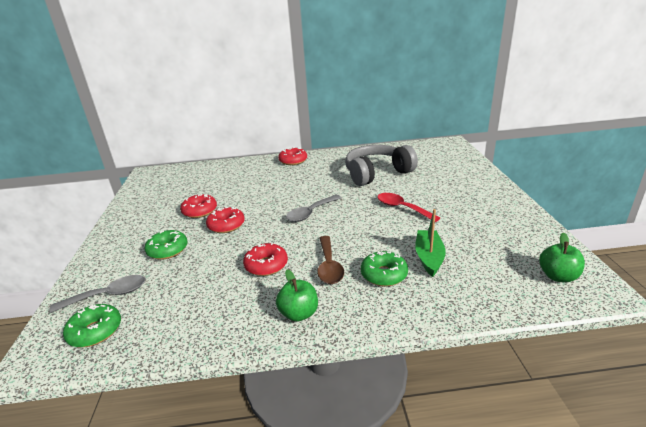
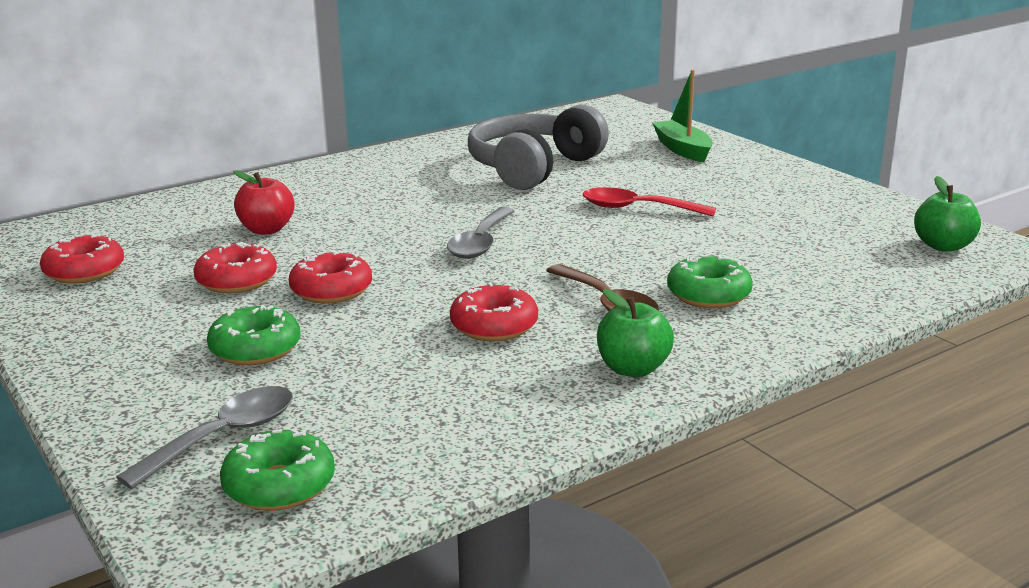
camera: 30 degrees left, 5 degrees down
(237, 186) = (266, 230): none -> red apple
(293, 161) = (335, 172): red donut -> red donut (84, 271)
(429, 257) = (752, 261): green boat -> green boat (683, 150)

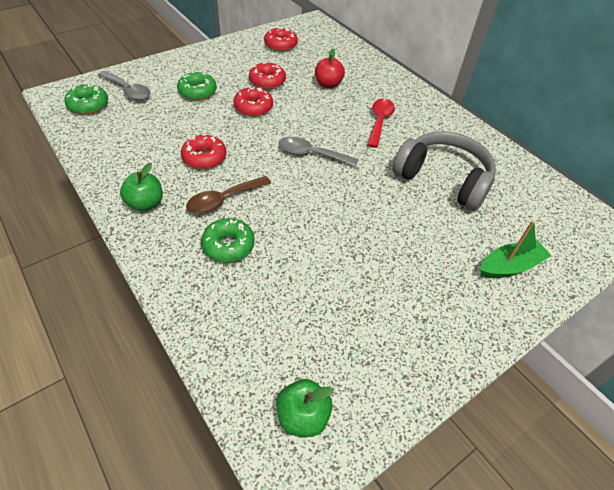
camera: 85 degrees right, 25 degrees up
(638, 208) = (371, 226): red spoon -> red spoon (379, 122)

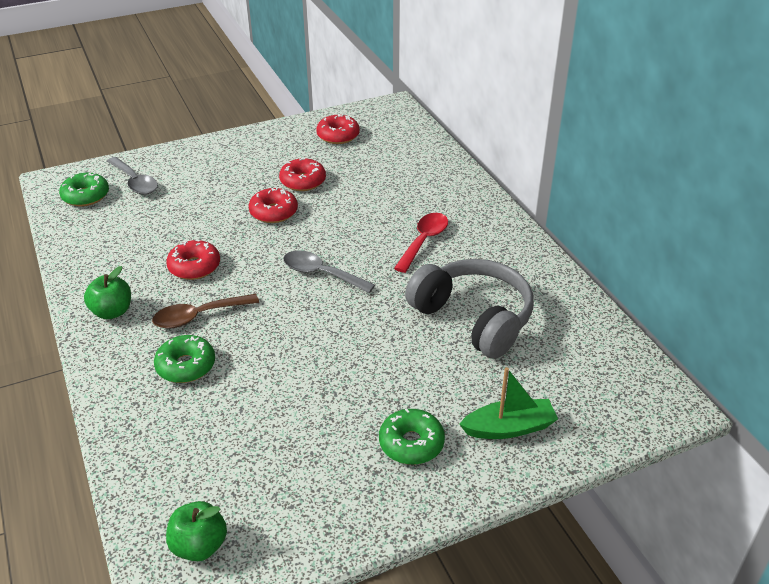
camera: 15 degrees right, 10 degrees down
(197, 92) = (214, 188): green donut -> green donut (411, 443)
(328, 84) = (378, 190): red apple -> none

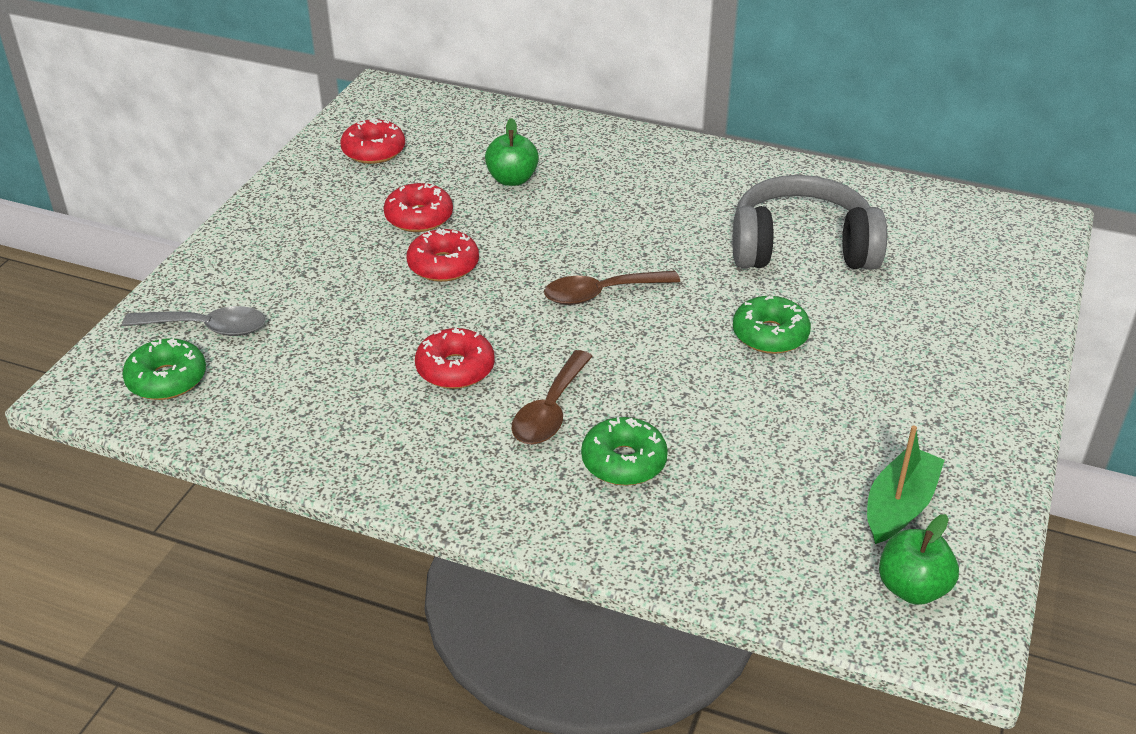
camera: 45 degrees left, 0 degrees up
(112, 312) = (446, 470): green apple -> green apple (512, 179)
(321, 274) = (602, 293): grey spoon -> brown spoon
(411, 443) = (925, 380): green donut -> green donut (770, 335)
(423, 241) = (645, 207): red spoon -> none
(509, 428) = (971, 315): green boat -> green boat (899, 506)

